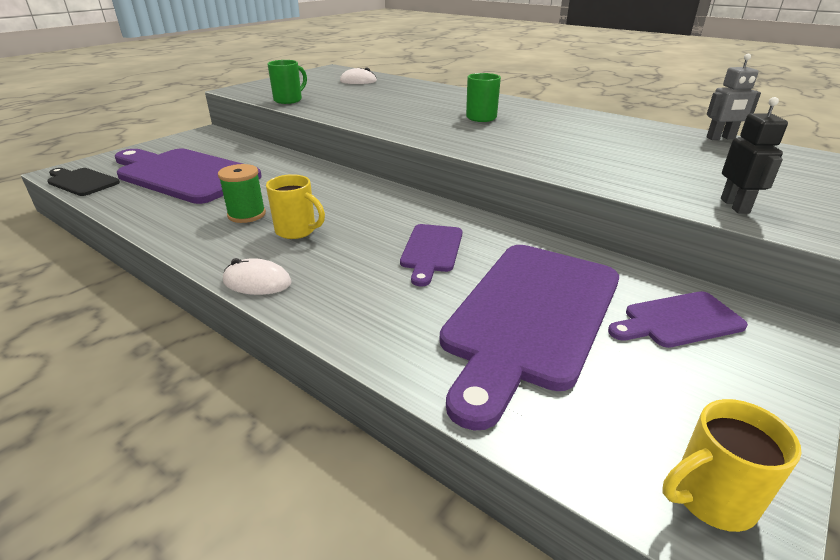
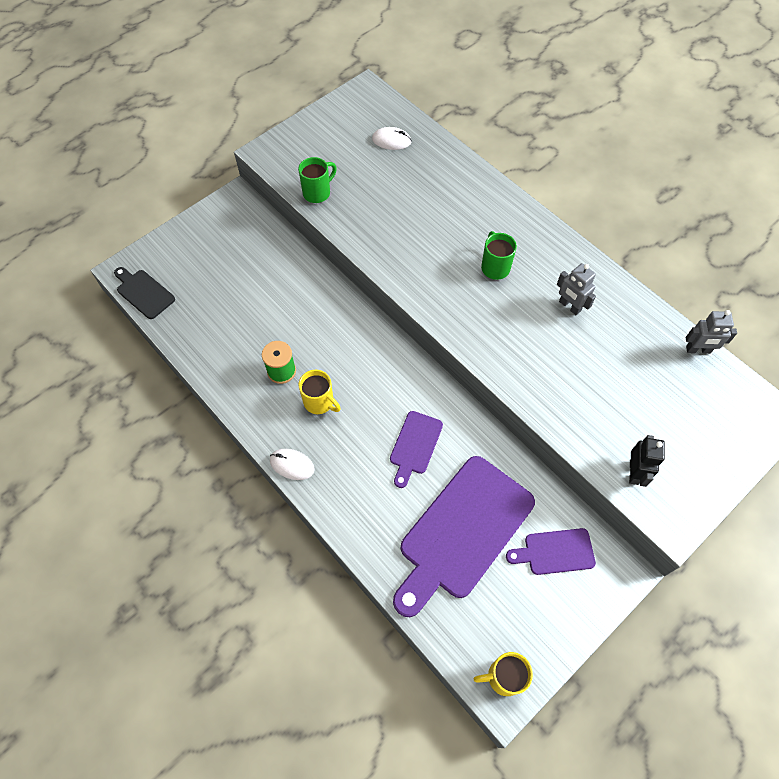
camera: 10 degrees right, 30 degrees up
(184, 175) = (226, 291): purple cutting board -> none
(569, 128) = (569, 306): none -> grey robot

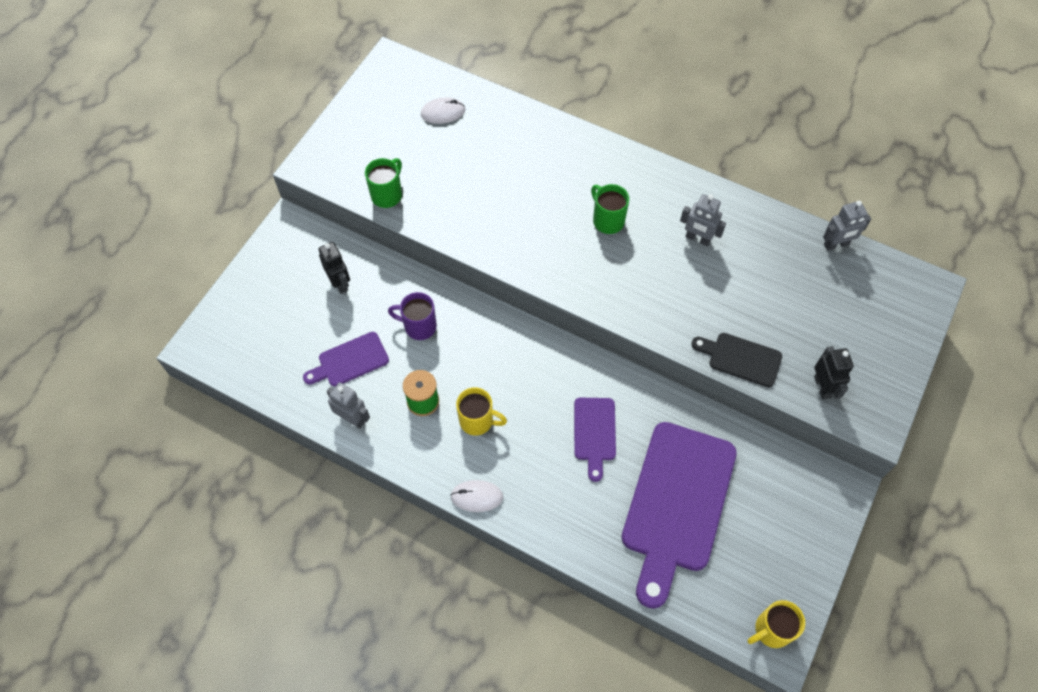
camera: 20 degrees left, 0 degrees up
(144, 292) = (231, 364): black cutting board -> black cutting board (741, 358)
(219, 366) = (352, 418): none -> grey robot
(256, 255) = (340, 283): none -> black robot
(304, 309) = (418, 326): none -> purple mug
(555, 552) = (772, 491): purple cutting board -> purple cutting board (350, 361)

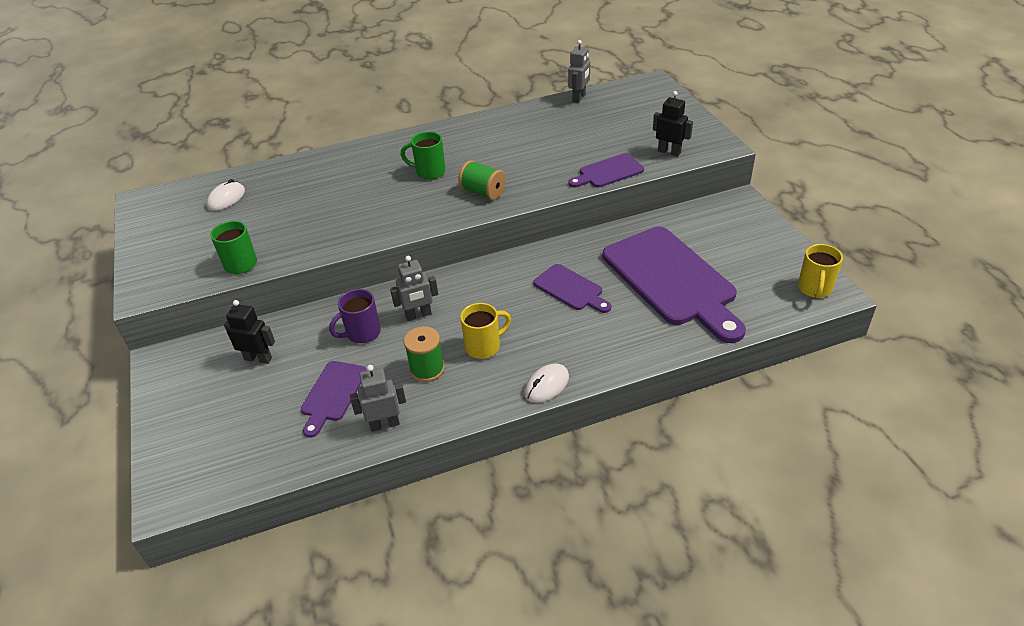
camera: 45 degrees left, 20 degrees down
(619, 283) = (483, 192): none -> green spool
(697, 239) = (499, 144): grey robot -> grey robot (418, 315)
(741, 358) = (608, 172): black cutting board -> purple cutting board

